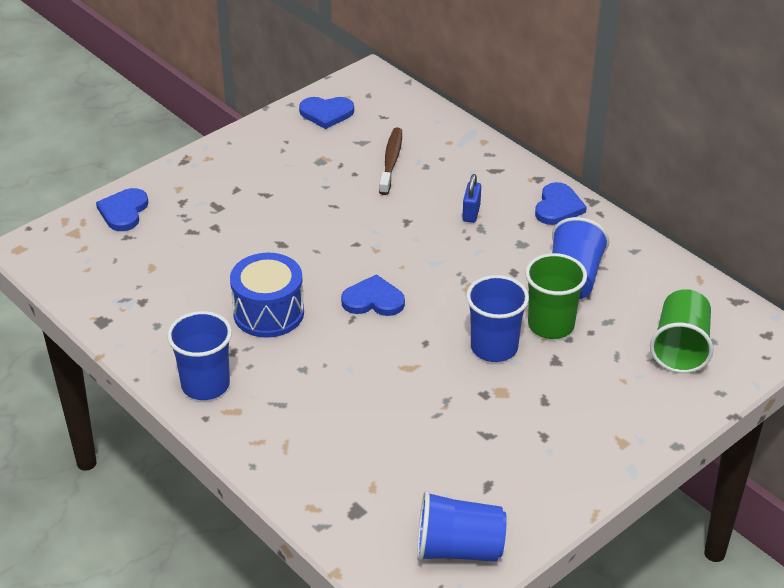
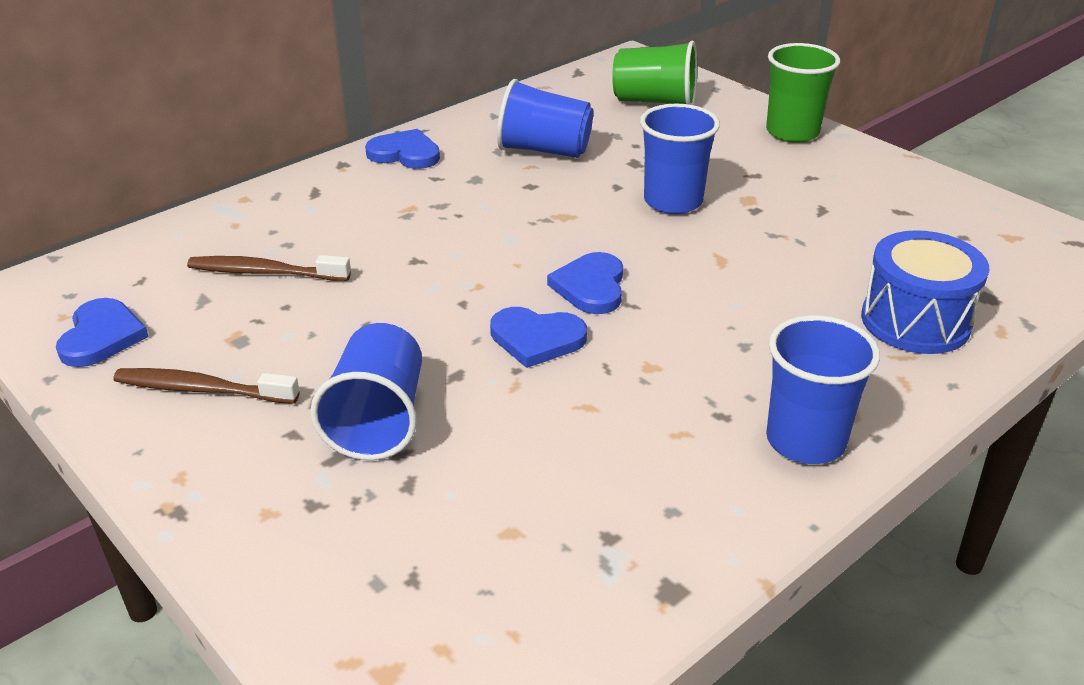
camera: 90 degrees left, 5 degrees down
(123, 211) = (327, 592): blue heart -> blue heart (536, 339)
(268, 313) = (627, 382): blue drum -> blue drum (915, 321)
(276, 154) = (202, 389): none -> brown toothbrush
(458, 549) = (1005, 230): blue cup -> blue cup (377, 420)
(471, 213) = (406, 210): blue padlock -> none
(551, 325) = (627, 166): green cup -> green cup (792, 132)

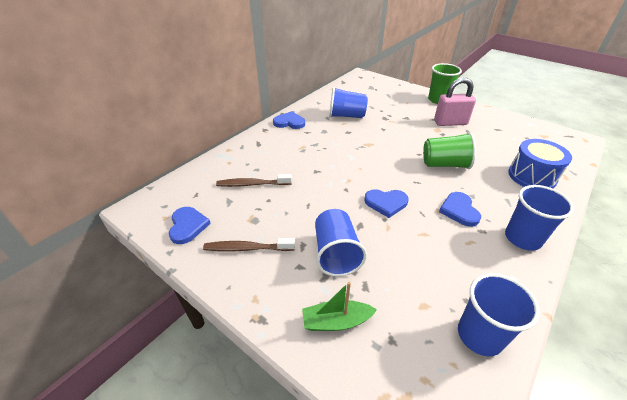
camera: 10 degrees left, 5 degrees up
(319, 534) = (336, 321): none -> green boat
(590, 287) = (396, 175): blue heart -> blue heart (459, 210)
(655, 102) = (379, 91): green cup -> green cup (444, 164)
(673, 201) = (409, 133): blue cup -> blue cup (479, 335)
(789, 187) = (450, 123): none -> pink padlock

